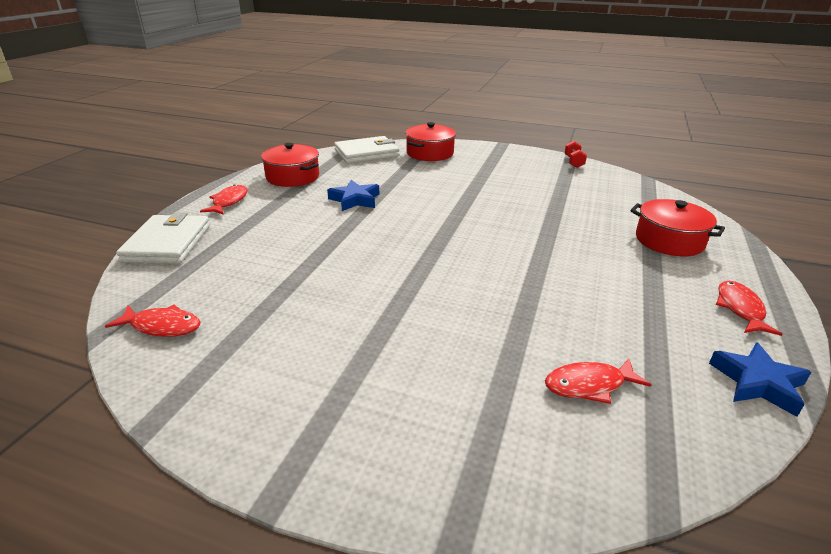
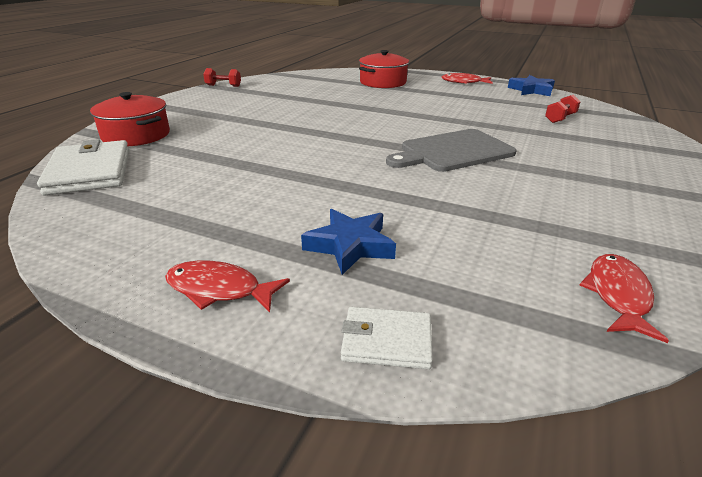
camera: 85 degrees left, 0 degrees up
(167, 243) = (386, 341): white wallet -> white wallet, size x0.56
(292, 177) = (141, 229): red pot -> none
(355, 200) = (265, 180): blue star -> blue star (350, 246)
(425, 278) = (452, 151): none -> grey cutting board
(589, 385) = (560, 118): red fish -> red dumbbell

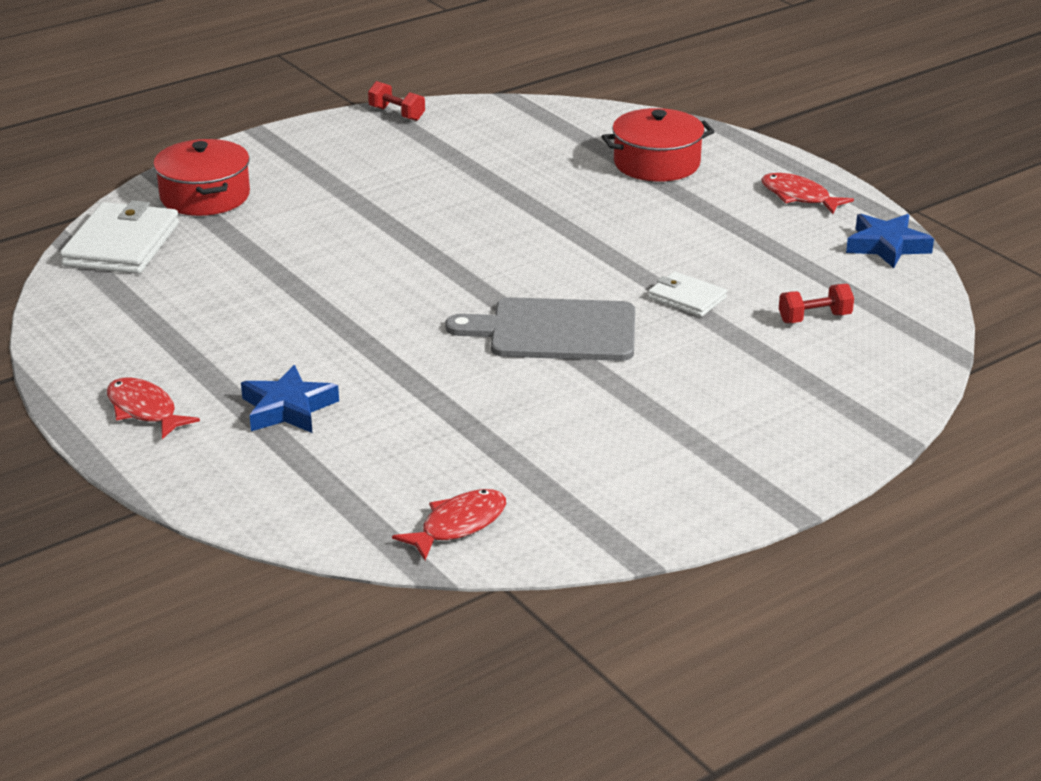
camera: 30 degrees right, 0 degrees up
(386, 341) = (227, 488): white wallet -> white wallet (687, 298)

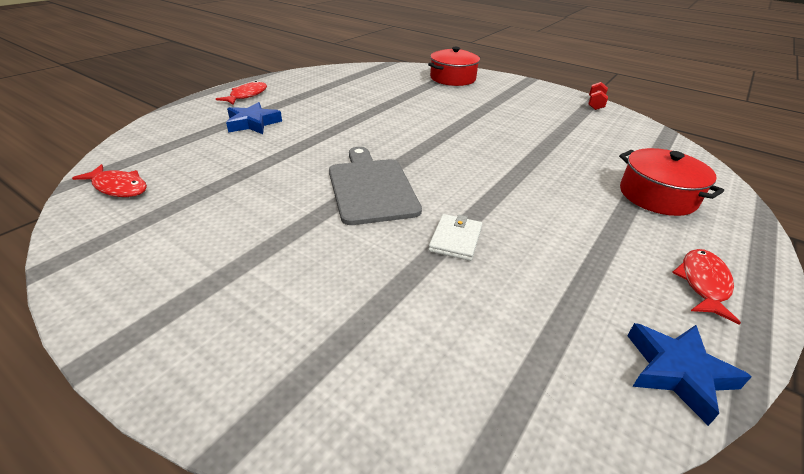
camera: 70 degrees right, 5 degrees up
(122, 244) = (393, 71): white wallet -> none
(814, 318) = (471, 327): red dumbbell -> none

